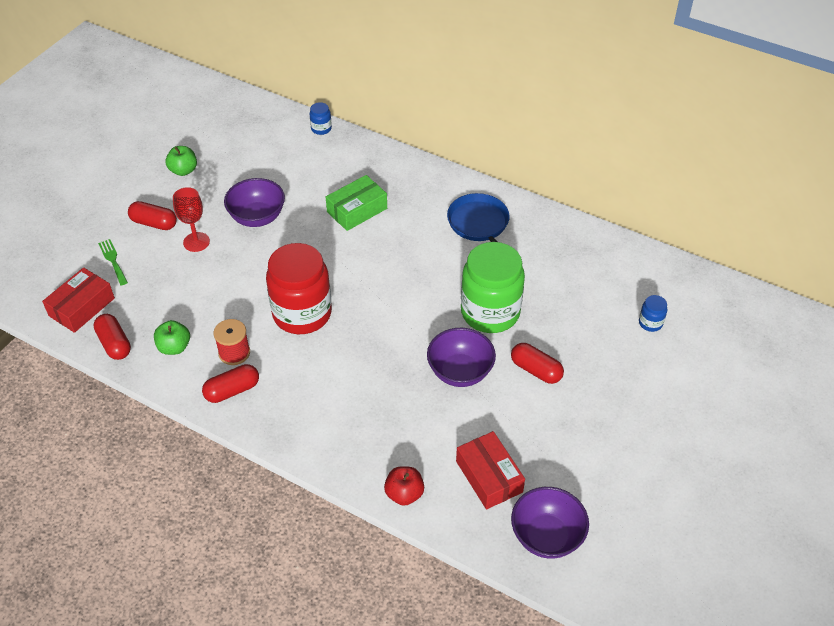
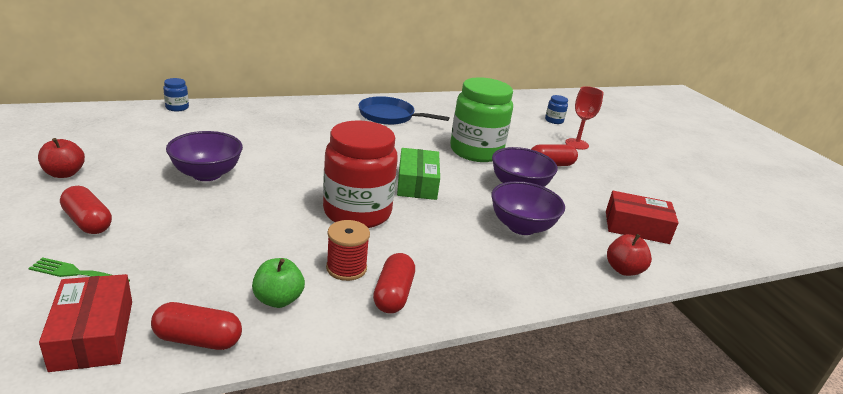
camera: 55 degrees left, 20 degrees down
(154, 223) = (88, 222): red capsule -> red capsule turned 75 degrees clockwise
(183, 170) = (64, 173): green apple -> red apple
(196, 242) = (167, 214): red goblet -> red goblet (576, 144)
(357, 210) = (290, 139): green box -> green box (417, 183)
(546, 536) = (713, 235): purple bowl -> purple bowl (521, 227)

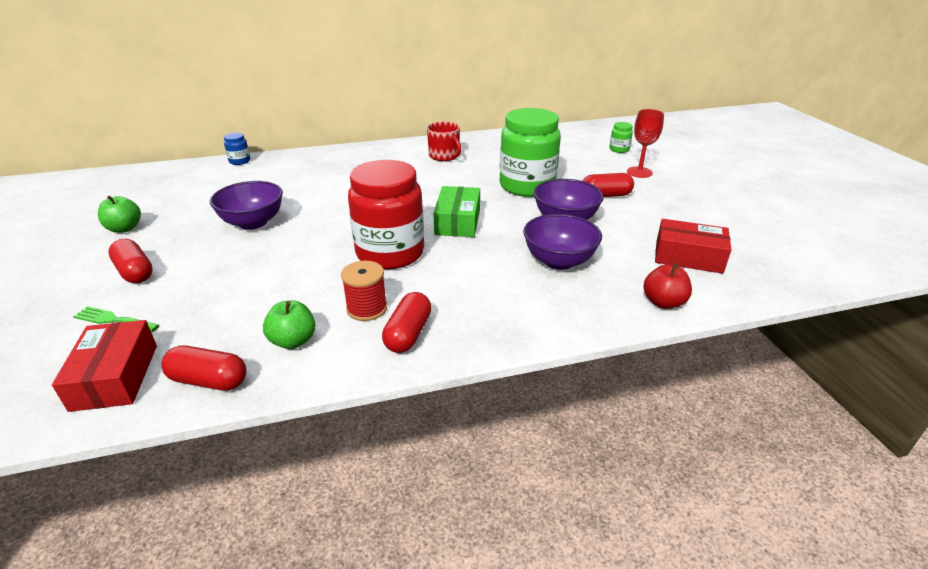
camera: 10 degrees right, 5 degrees up
(64, 173) = (124, 228): red apple -> green apple
(389, 116) = (444, 156): blue pan -> red mug
(554, 120) = (619, 149): blue jar -> green jar

